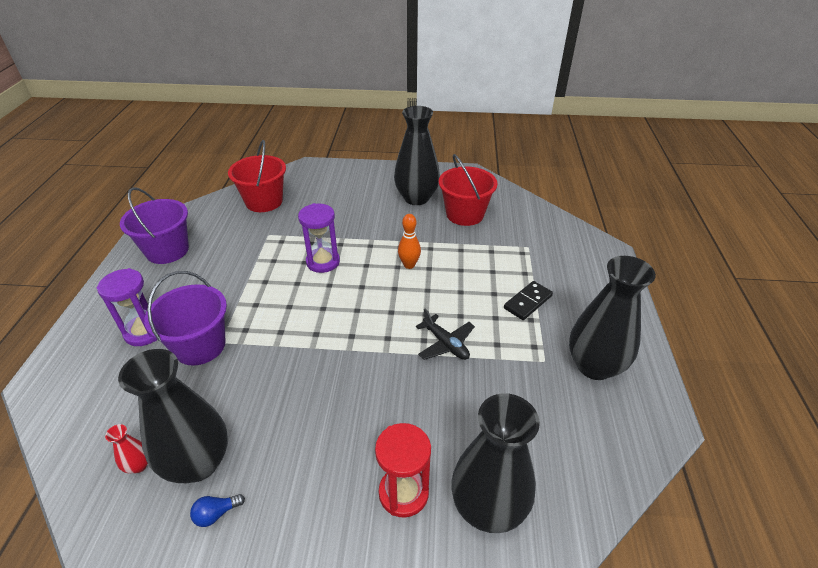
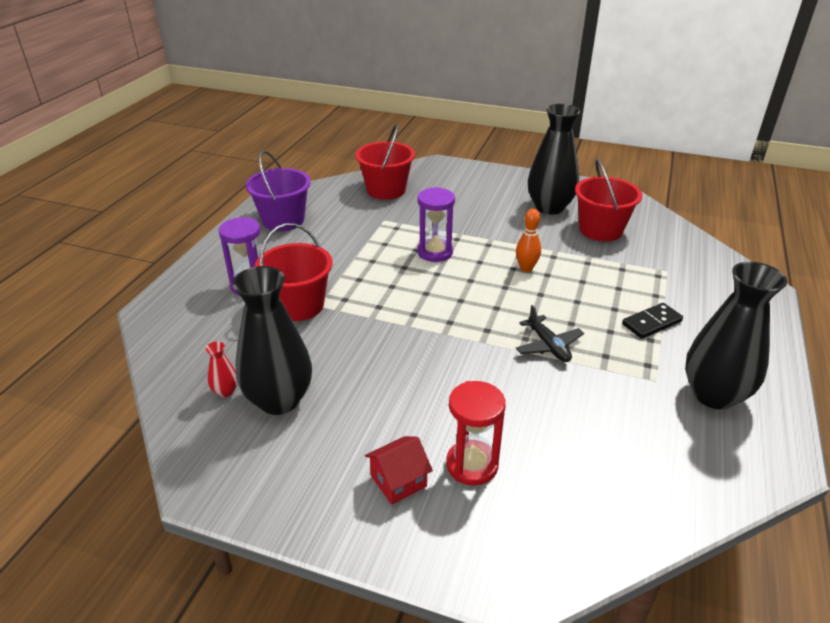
camera: 15 degrees right, 5 degrees down
(200, 346) = (299, 305): purple bucket -> red bucket
(216, 514) = (288, 443): blue light bulb -> none
(337, 530) = (398, 481): none -> red house
(488, 507) = (557, 495): black vase -> none

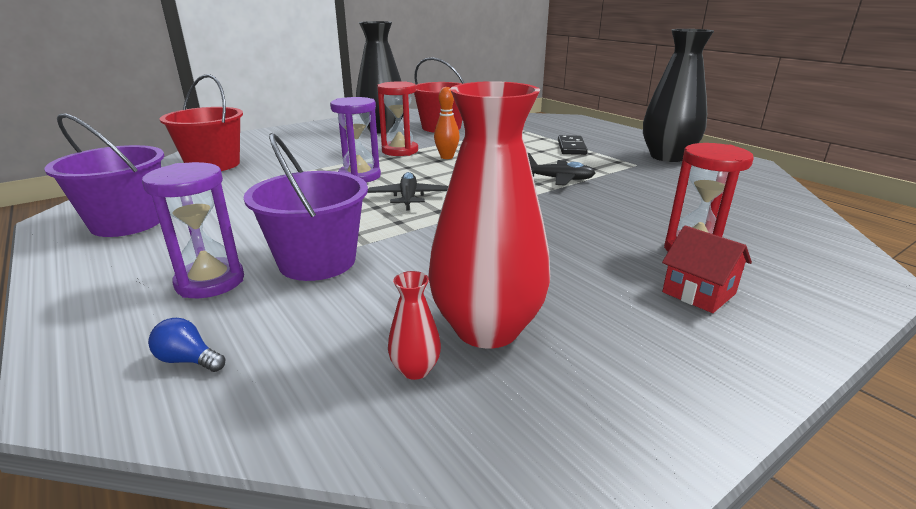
camera: 55 degrees left, 10 degrees down
(187, 322) = (188, 360): none -> blue light bulb
(279, 400) = (487, 328): black vase -> red vase
(299, 305) = (317, 261): red bucket -> purple bucket
(398, 481) = (698, 293): red house -> red house turned 45 degrees counterclockwise
(421, 291) = (408, 198): none -> black plane
(510, 241) = (400, 151): none -> red hourglass

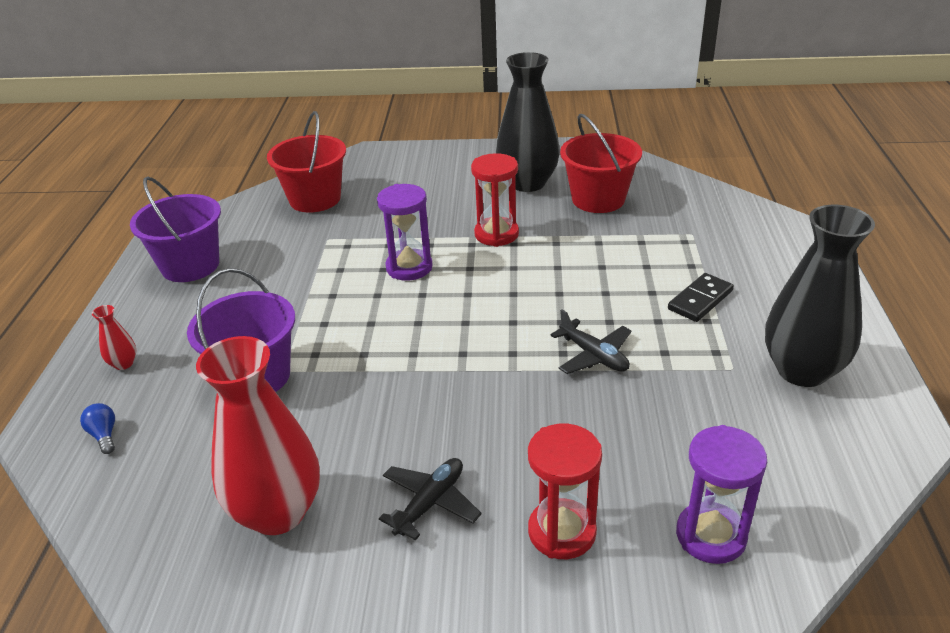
camera: 40 degrees right, 10 degrees up
(210, 282) = (176, 364): purple hourglass -> purple hourglass (710, 535)
(408, 198) = (411, 322): black plane -> black plane (430, 503)
(415, 369) = (197, 520): red vase -> red vase (123, 364)
(447, 157) = (529, 264): orange bowling pin -> none
(698, 293) = (478, 579): red house -> none

